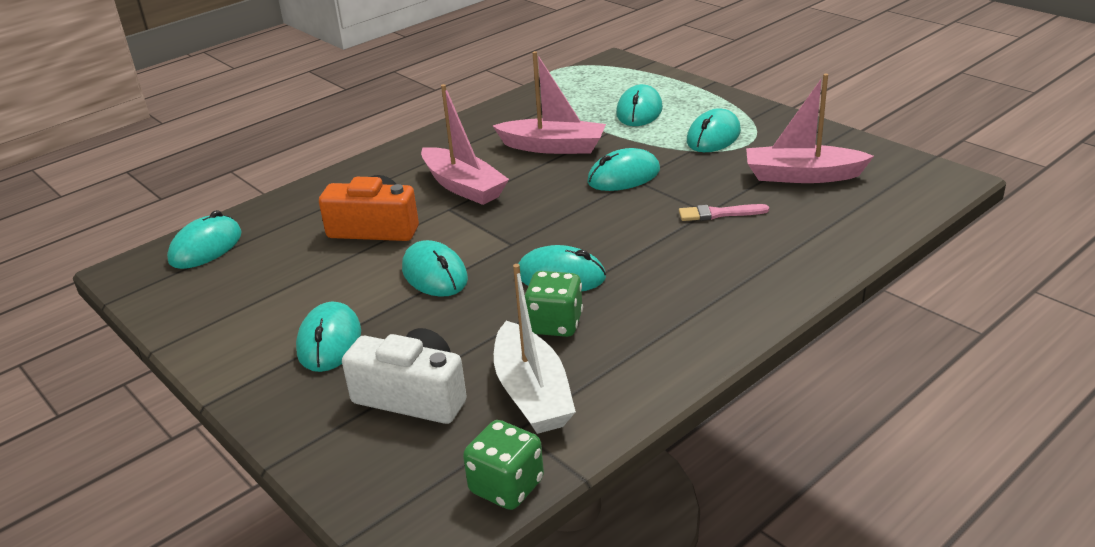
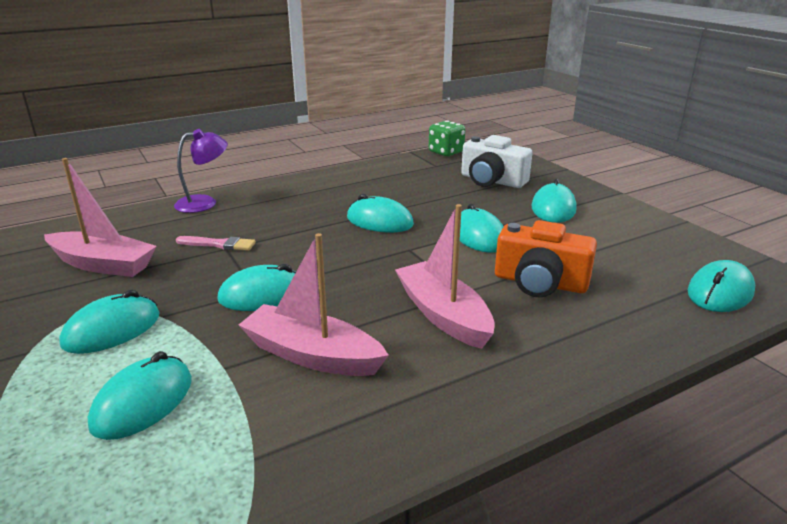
camera: 170 degrees left, 5 degrees down
(532, 393) = (423, 174): white boat -> none
(555, 324) = (397, 198): green dice -> none
(811, 267) = (204, 203): none -> purple lamp

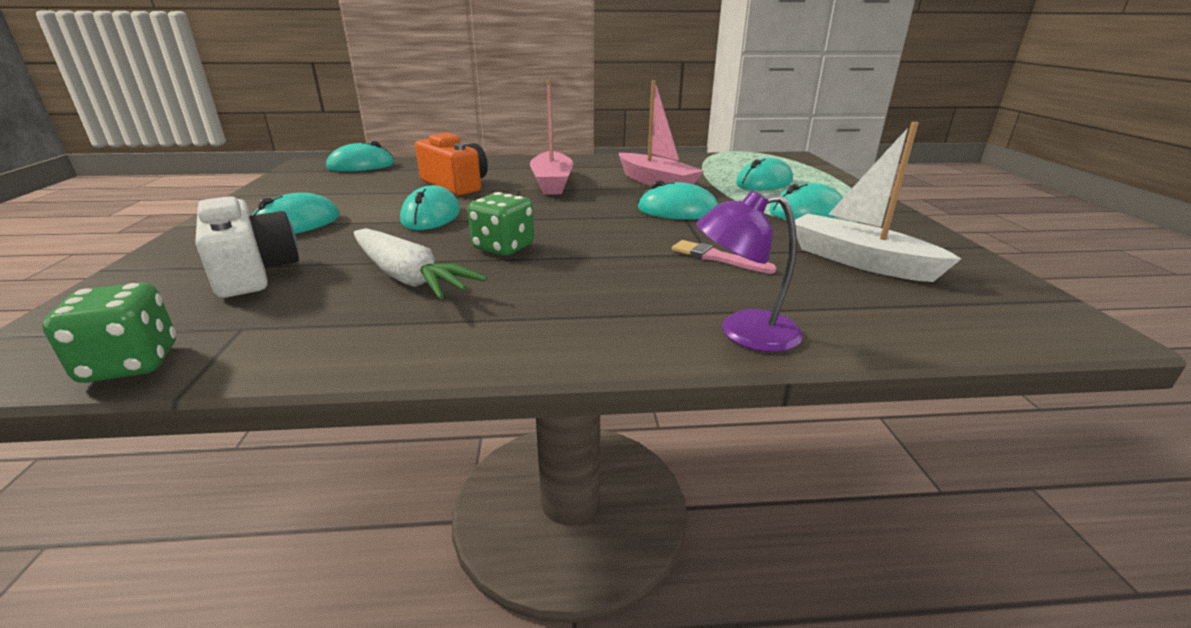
camera: 155 degrees left, 0 degrees up
(103, 264) = (858, 261): pink boat -> white boat
(379, 221) = (503, 247): turquoise mouse -> green dice
(406, 194) = (407, 277): none -> white carrot

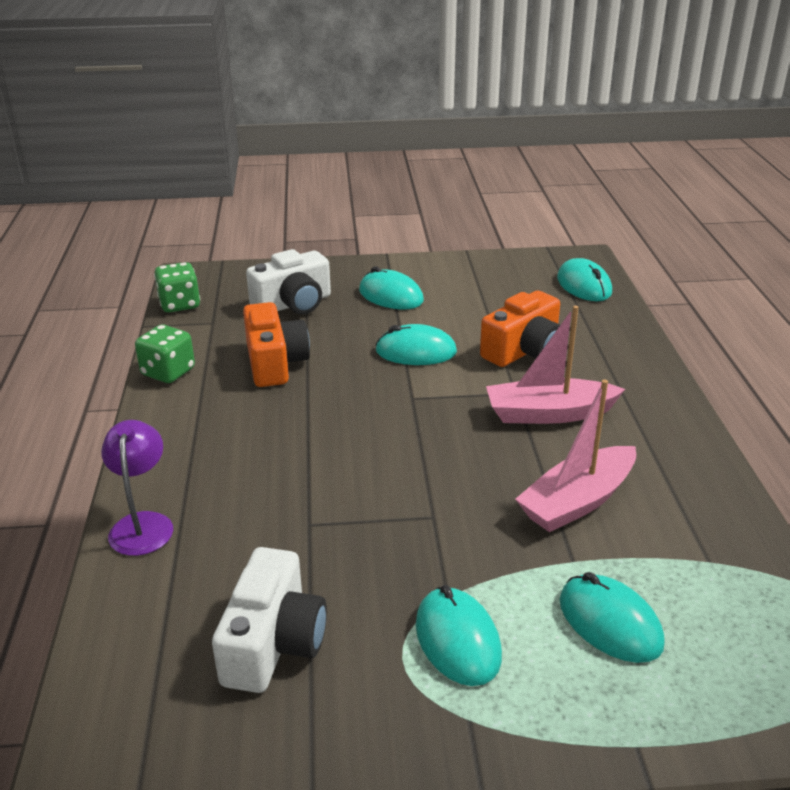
camera: 90 degrees right, 5 degrees up
(407, 277) = (275, 363): white carrot -> orange camera
(503, 247) = (332, 398): green dice -> green dice (168, 372)
(677, 211) = (448, 512): turquoise mouse -> none
(717, 258) = (294, 528): pink brush -> none
(858, 261) = (273, 643): white boat -> white camera

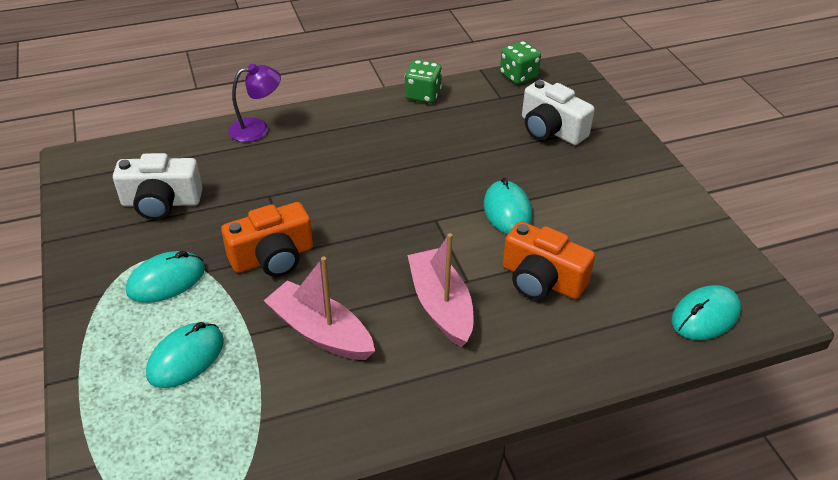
camera: 75 degrees right, 10 degrees up
(275, 363) = (456, 139): orange camera -> orange camera (273, 257)
(390, 296) = (597, 181): turquoise mouse -> none

